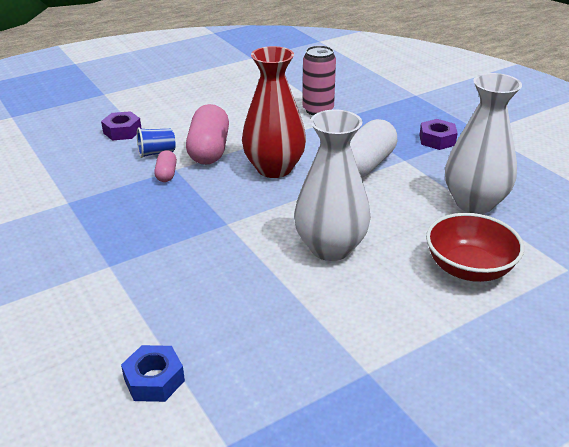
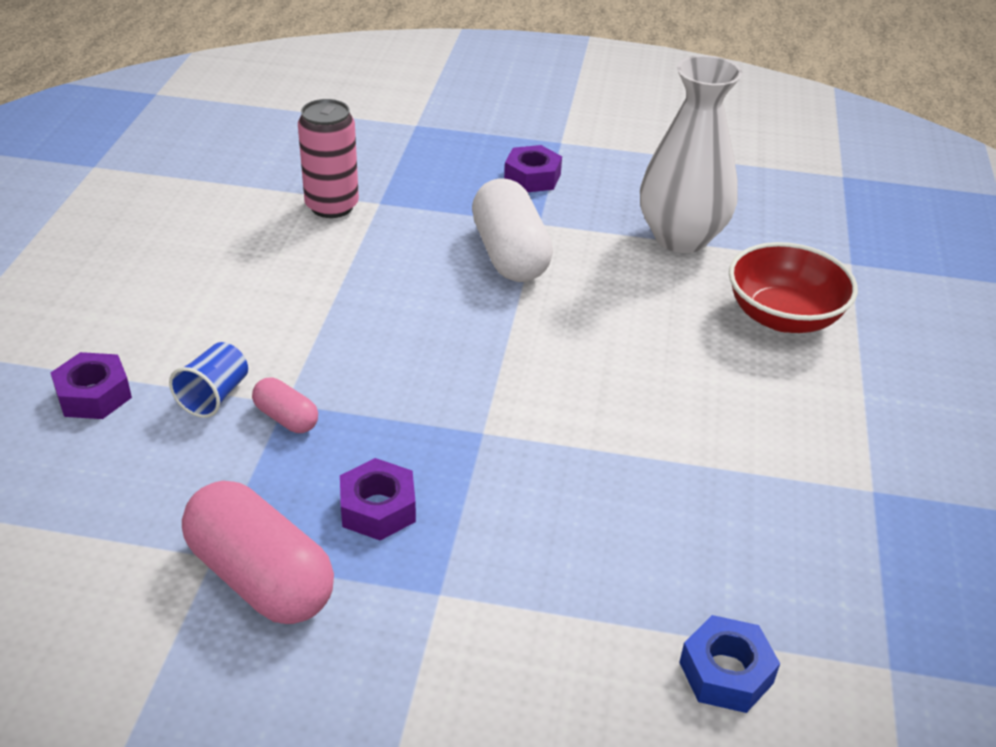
camera: 50 degrees left, 5 degrees up
(141, 223) = (378, 508): none -> purple nut
(209, 150) = (284, 346): pink capsule -> pink capsule (261, 577)
(274, 168) = (414, 322): red vase -> none
(330, 248) = (637, 383): white vase -> none

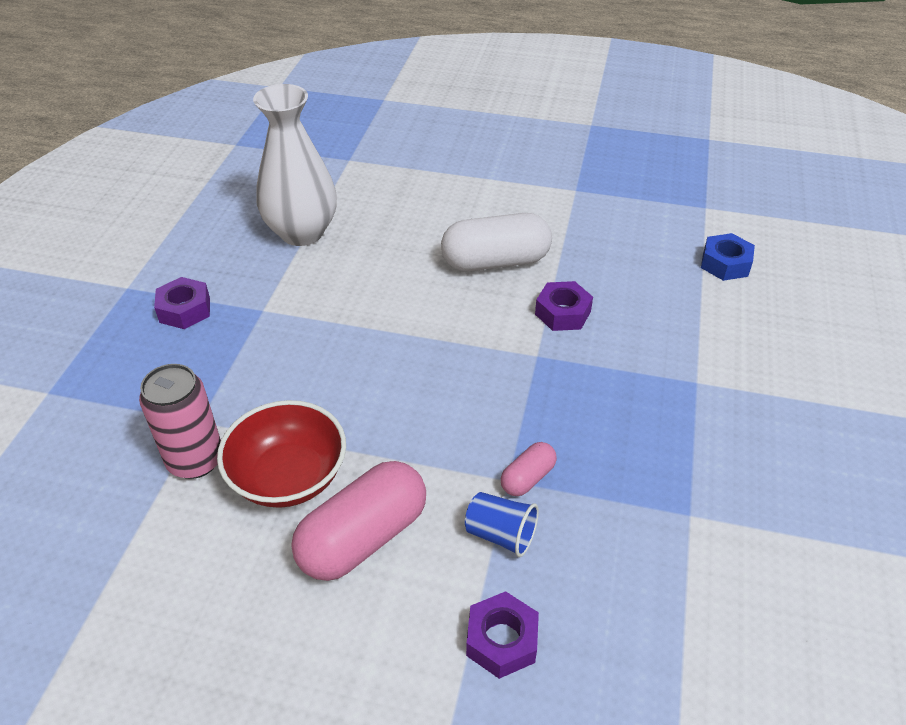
camera: 85 degrees left, 5 degrees up
(261, 577) = (704, 482): pink capsule -> pink capsule (363, 537)
(378, 508) = (624, 415): purple nut -> purple nut (562, 313)
(509, 254) = (308, 330): white capsule -> white capsule (495, 262)
(783, 317) = (408, 198): red bowl -> red bowl (288, 477)

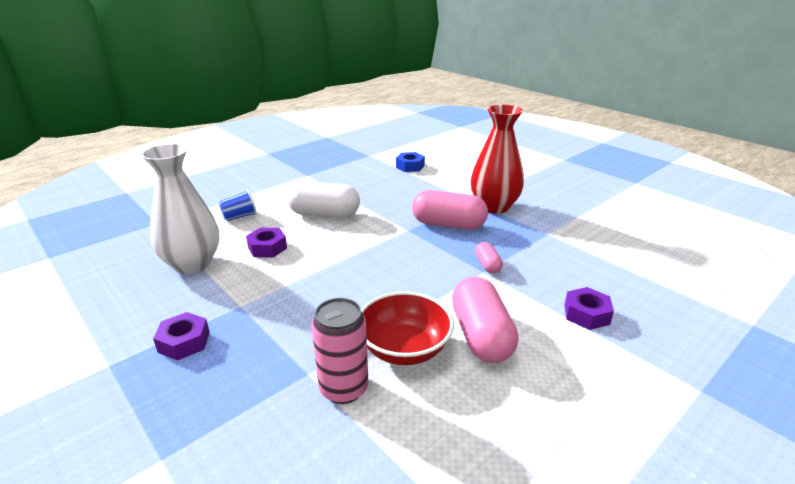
camera: 55 degrees left, 15 degrees down
(495, 262) = (324, 214): white capsule -> white capsule turned 75 degrees clockwise
(500, 534) = (518, 288): blue cup -> blue cup (240, 216)
(562, 313) = (388, 212): purple nut -> purple nut (267, 248)
(594, 388) = (448, 225): none -> pink capsule
(707, 414) = (494, 207): none -> red vase

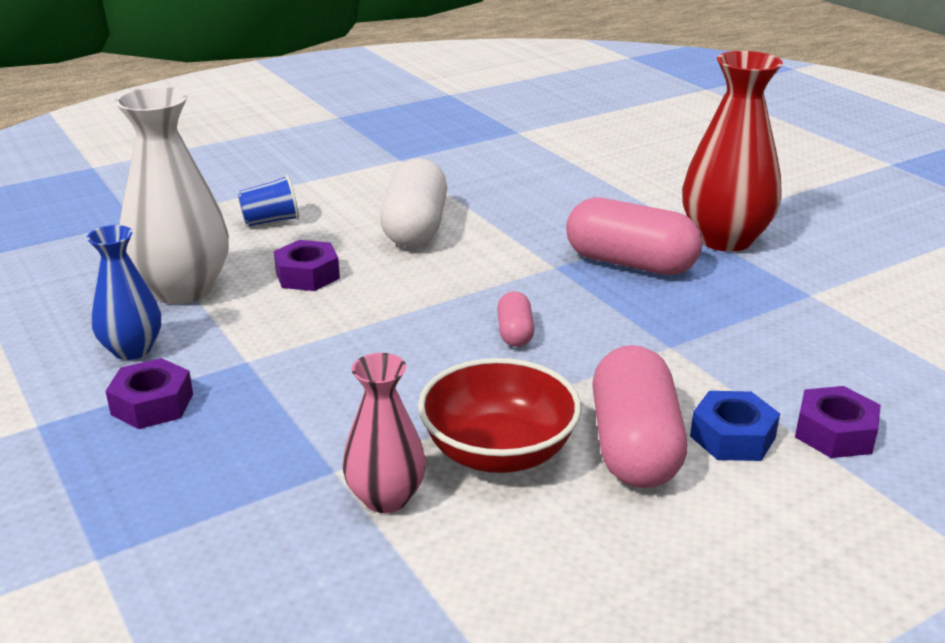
camera: 10 degrees right, 0 degrees up
(166, 306) = (132, 349): none -> blue vase
(324, 214) = (415, 228): white capsule -> white capsule turned 75 degrees clockwise
(343, 388) = (386, 498): pink can -> pink vase
(410, 166) = (588, 156): blue nut -> blue nut (732, 437)
(487, 265) = (681, 337): pink capsule -> pink capsule (515, 333)

